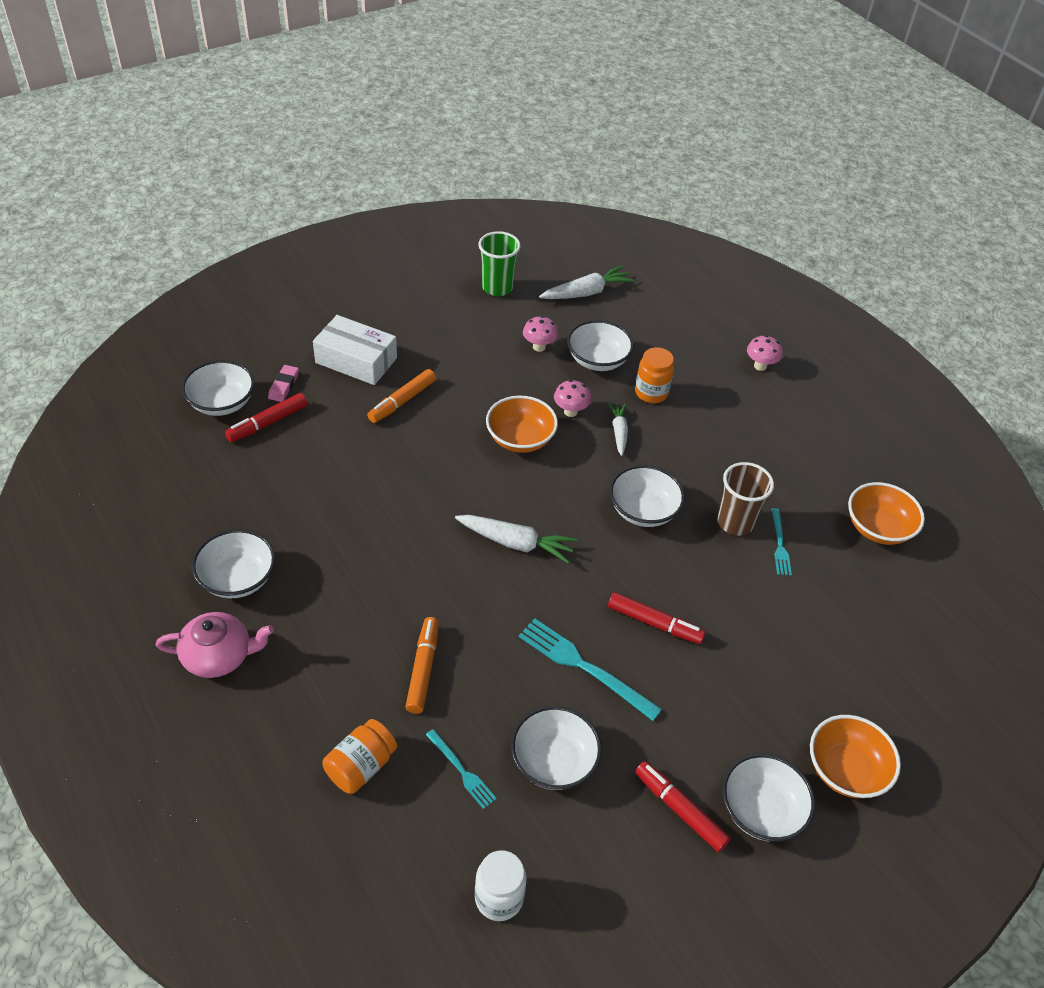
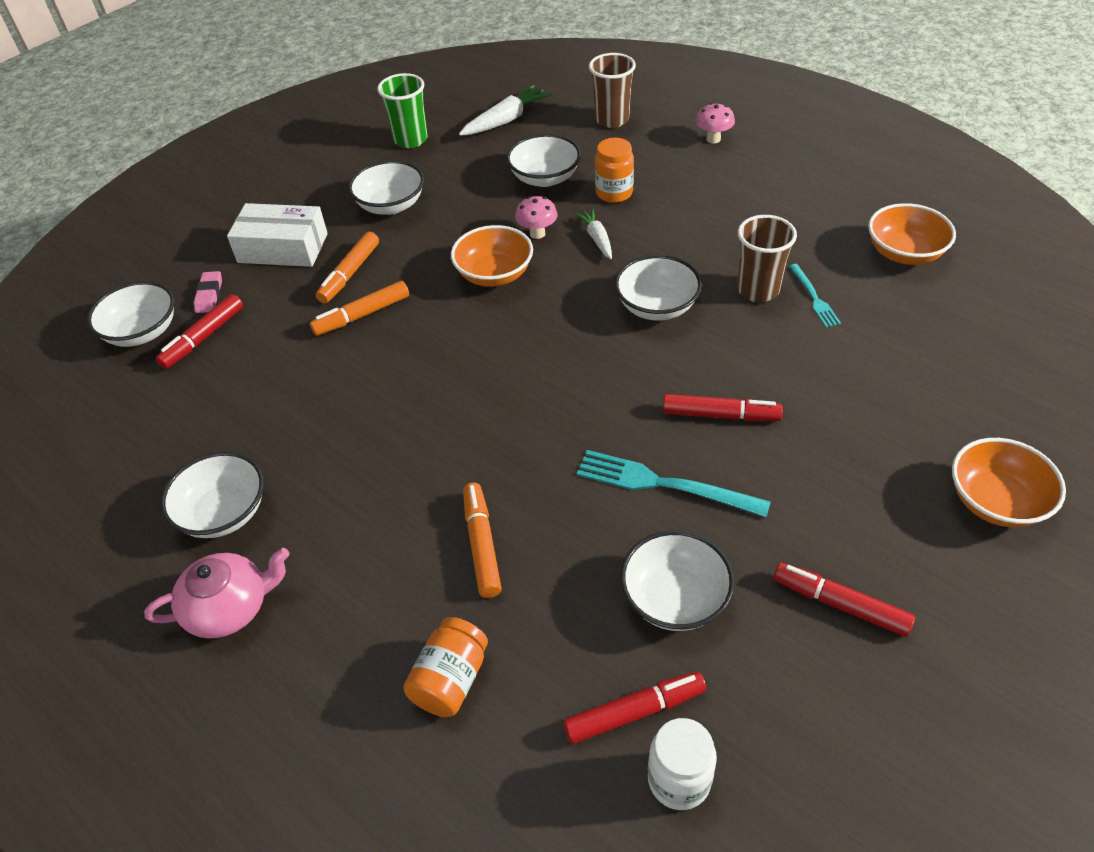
camera: 10 degrees left, 0 degrees up
(399, 442) = (362, 315): none -> orange marker
(461, 770) = (573, 644): turquoise fork -> none
(487, 837) = (634, 712): none -> red marker
(515, 543) = (533, 379): white carrot -> none
(539, 347) = (478, 182): pink mushroom -> none
(679, 319) = (612, 119): none -> brown cup
(761, 810) = (929, 575): white bowl -> white bowl (391, 205)

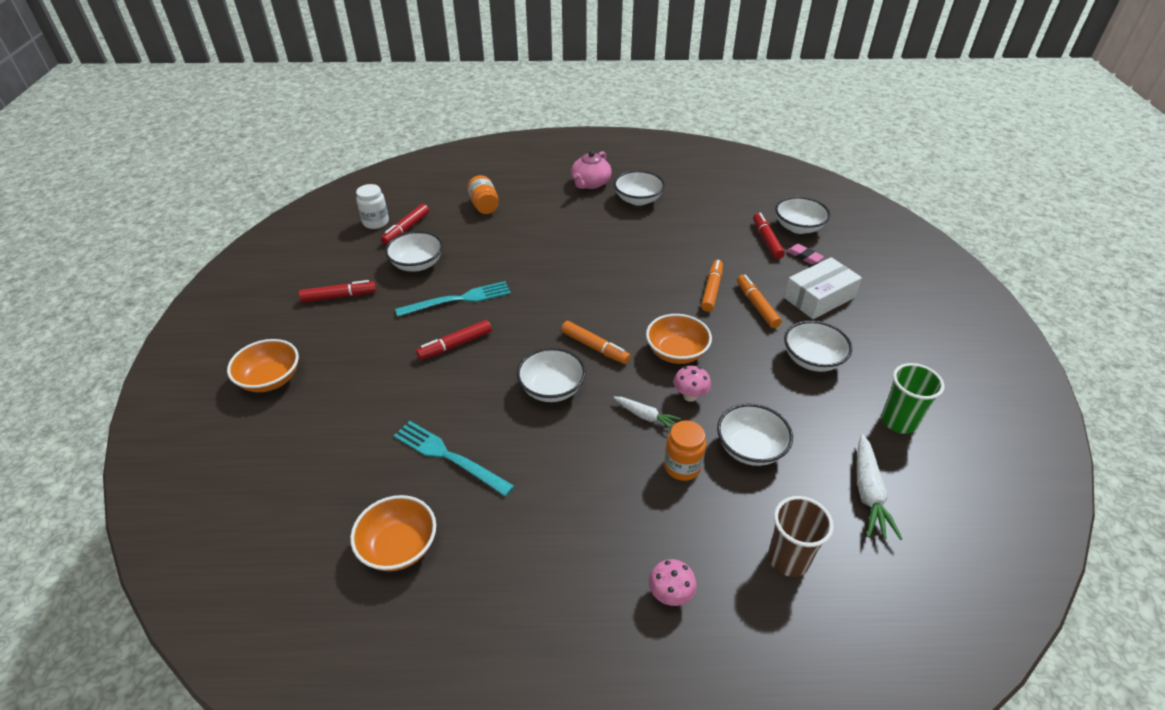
camera: 135 degrees right, 5 degrees down
(482, 544) = (519, 241): orange marker -> orange marker (595, 347)
(758, 290) = (494, 440): brown cup -> none
(814, 298) = (449, 457): turquoise fork -> turquoise fork, size x1.75

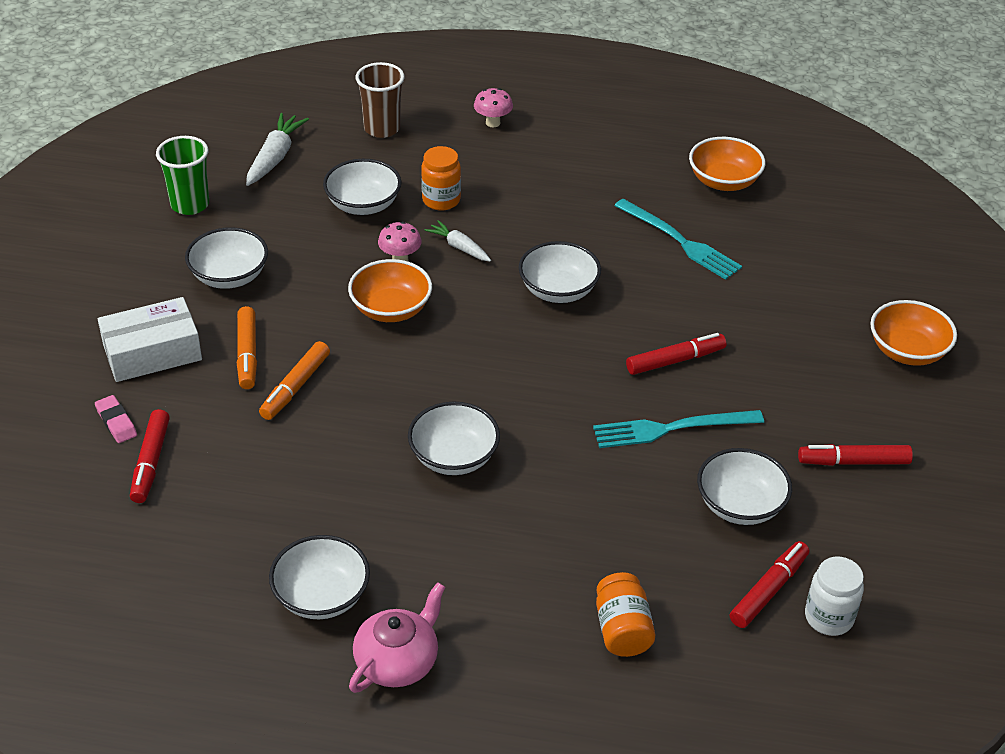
camera: 170 degrees left, 0 degrees up
(595, 347) = (492, 330): orange marker -> none
(798, 227) = (77, 480): white bowl -> white bowl (454, 457)

